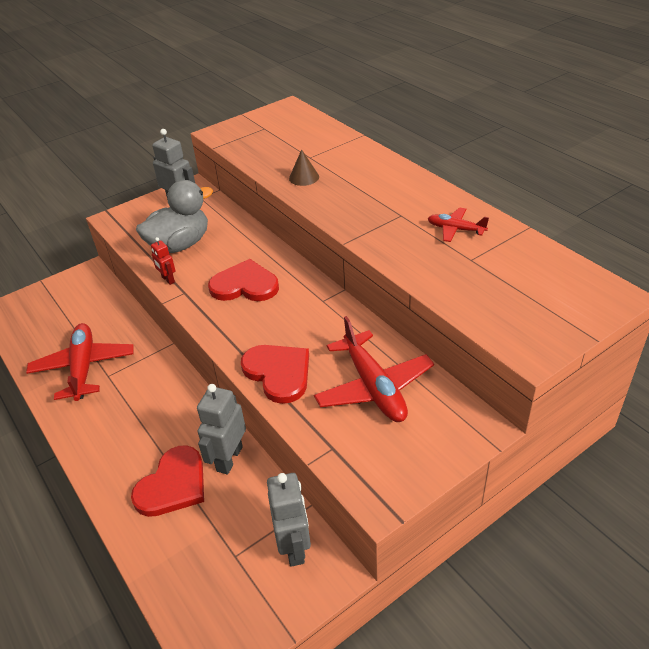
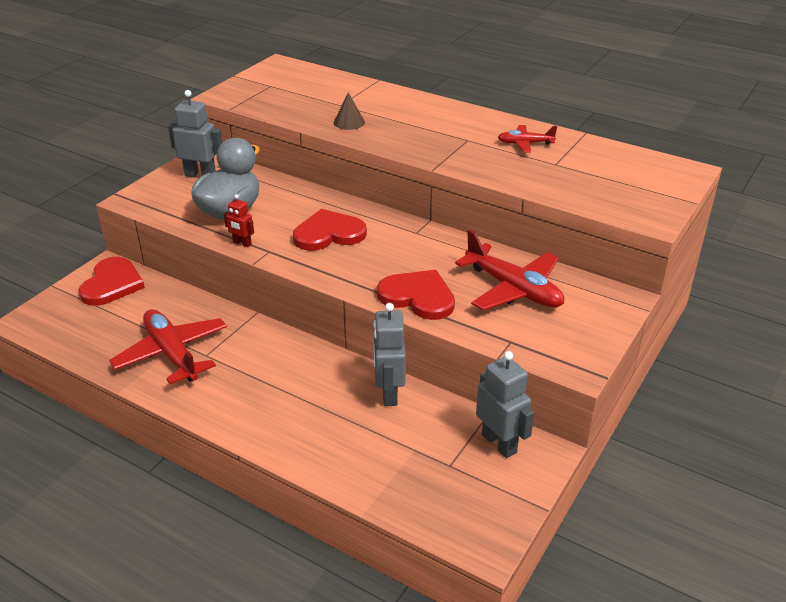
camera: 25 degrees left, 5 degrees down
(173, 485) = (348, 427): red heart -> red heart (112, 284)

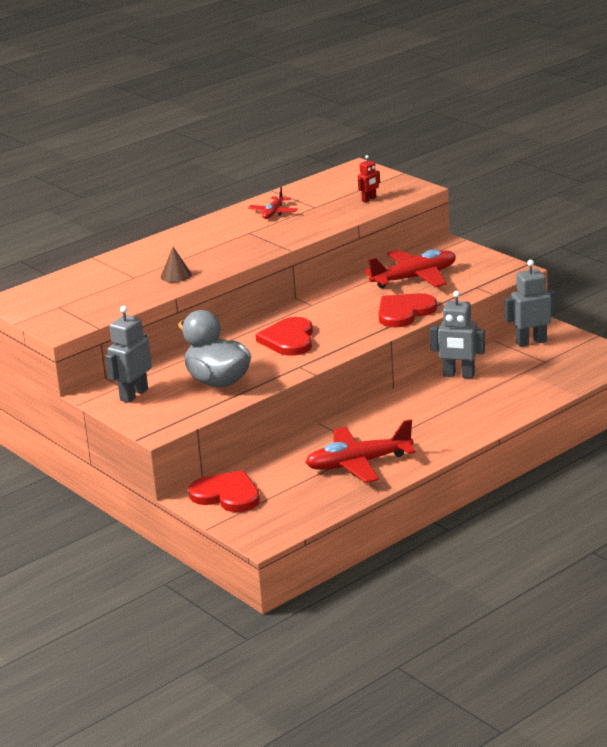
camera: 70 degrees left, 10 degrees down
(242, 243) = (279, 377): red robot -> red robot (369, 199)

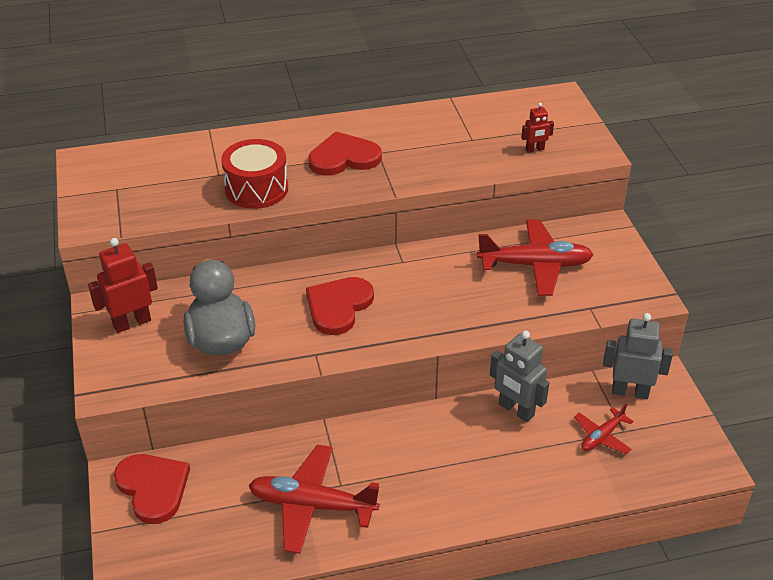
camera: 25 degrees right, 15 degrees up
(133, 395) = (132, 323): grey robot -> red robot
(176, 275) = (256, 189): brown cone -> red drum
(273, 213) = (425, 132): red plane -> red plane (602, 436)
(404, 312) = (484, 315): red heart -> red heart (344, 157)

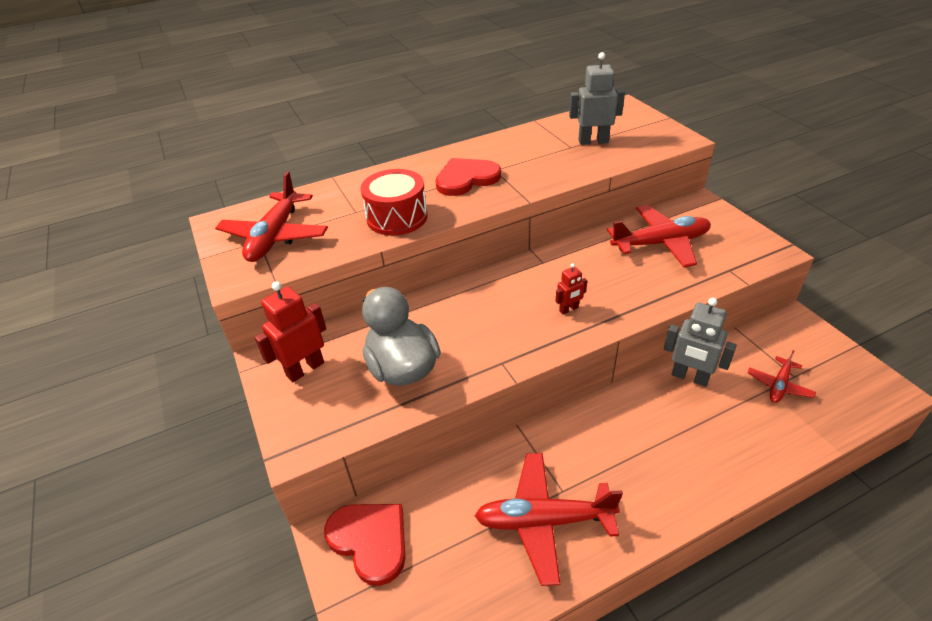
camera: 10 degrees left, 0 degrees up
(133, 187) = (275, 236): none -> red plane
(338, 306) = (503, 313): red heart -> none
(535, 149) = (629, 145): red robot -> red robot (569, 309)
(630, 392) = (777, 339): grey robot -> grey robot (593, 141)

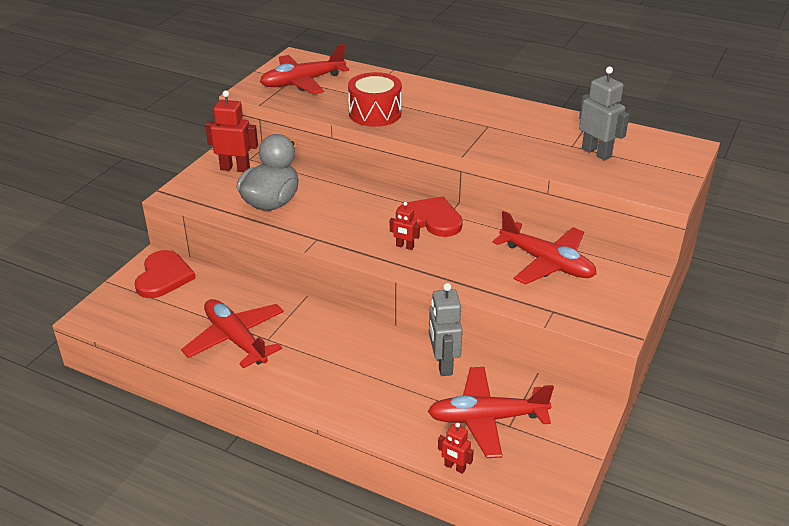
camera: 50 degrees right, 5 degrees down
(466, 179) = (459, 119): red heart -> red heart (430, 219)
(779, 385) = (486, 419): red plane -> red plane, size x1.87
(835, 437) = (454, 467): none -> red robot

